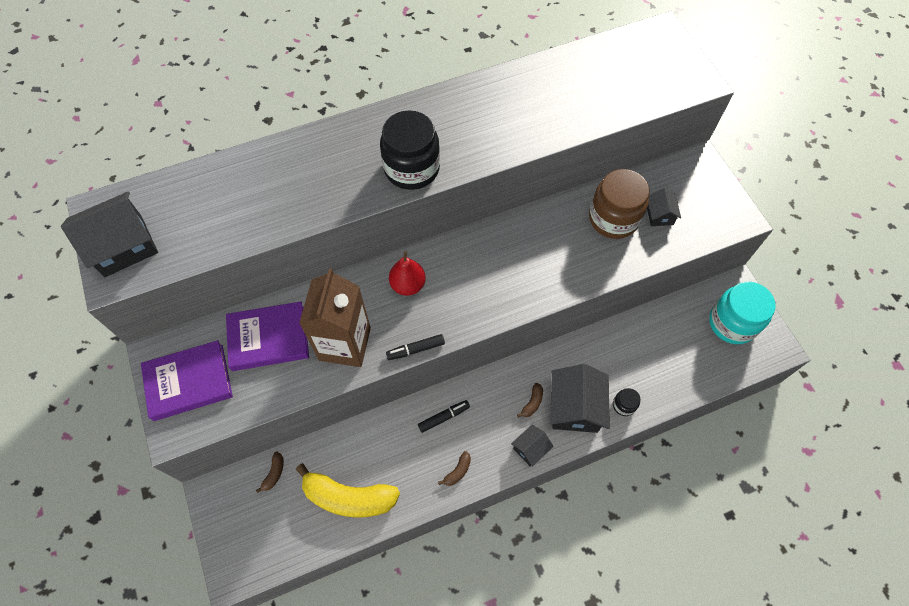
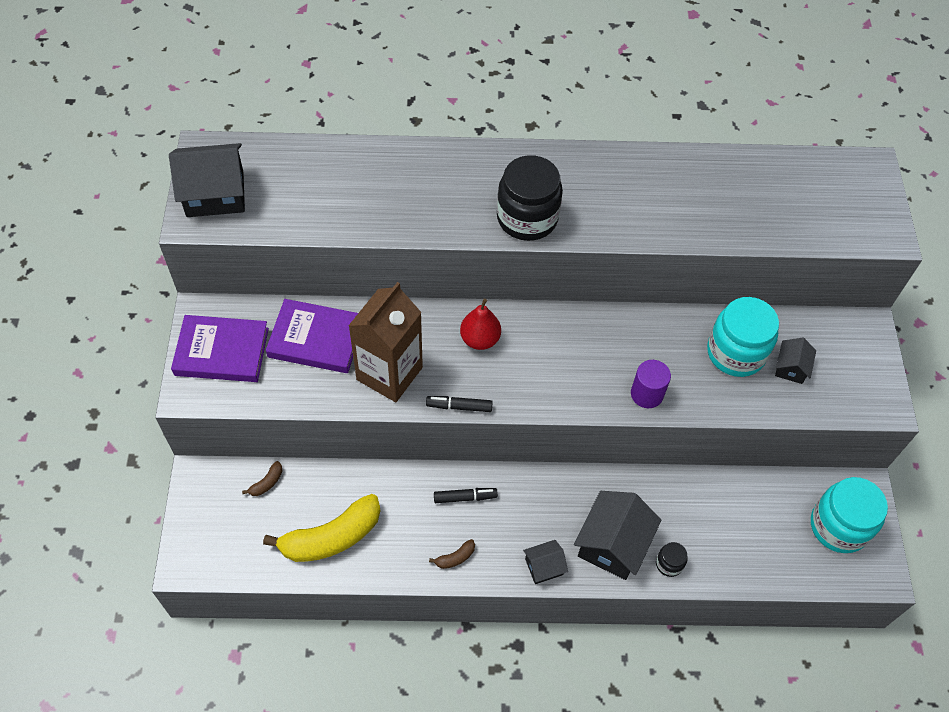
camera: 20 degrees right, 5 degrees down
(349, 497) = (331, 537): yellow banana -> yellow banana turned 60 degrees counterclockwise
(532, 403) = (567, 521): brown banana -> none
(561, 279) = (647, 394): none -> purple cylinder
(613, 218) = (736, 352): brown jar -> turquoise jar

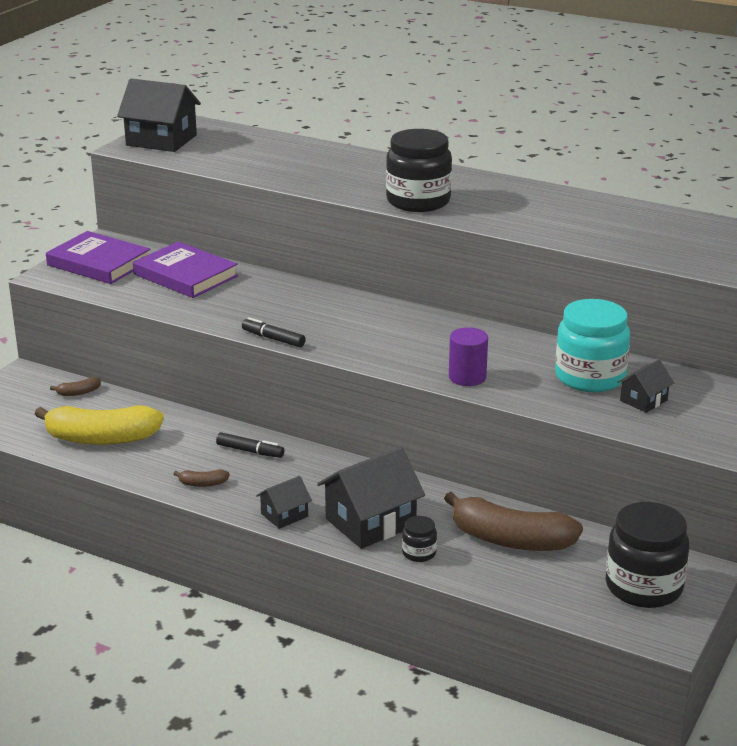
camera: 30 degrees right, 30 degrees down
(389, 373) = (229, 307): brown carton -> none
(480, 339) = (333, 309): red pear -> none
(544, 567) = (284, 515): black house -> black house turned 45 degrees counterclockwise
(723, 516) = (510, 540): none -> brown banana
(839, 526) = (644, 586): turquoise jar -> black jar

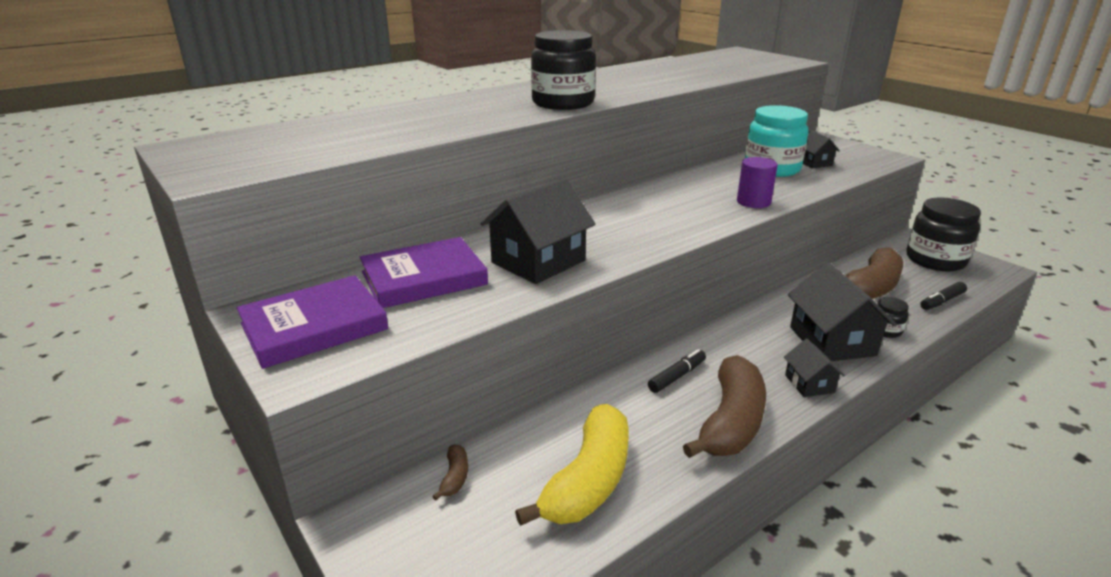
camera: 65 degrees left, 0 degrees up
(161, 140) = (221, 160): black house -> black house (538, 261)
(203, 484) = (731, 422): brown banana -> brown banana, size x2.44
(273, 339) = (626, 261): black marker -> black marker (941, 301)

